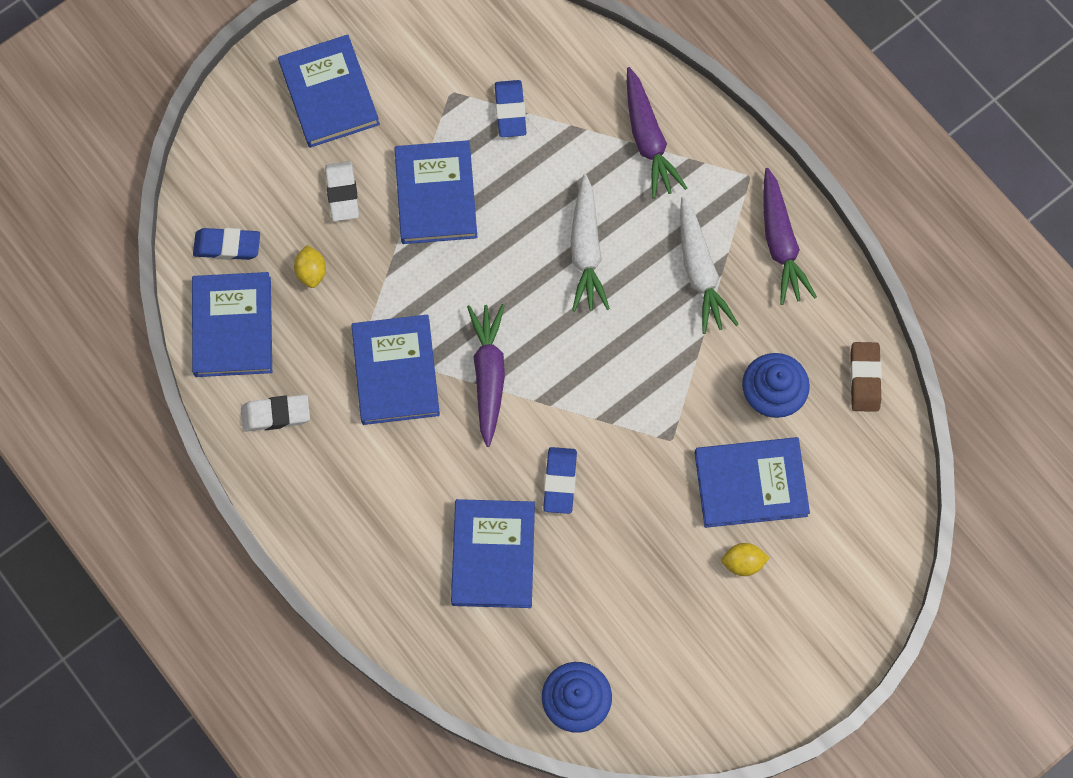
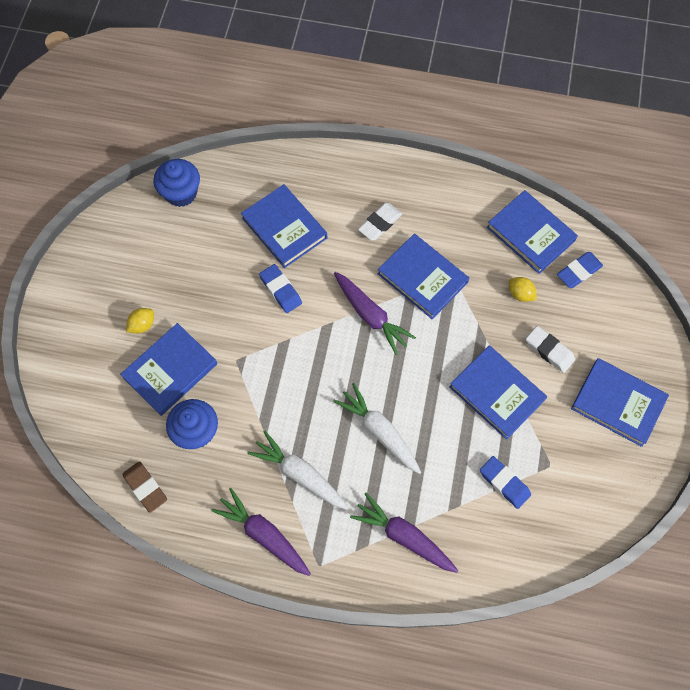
camera: 140 degrees right, 5 degrees down
(276, 414) = (463, 209): white eraser -> white eraser (380, 223)

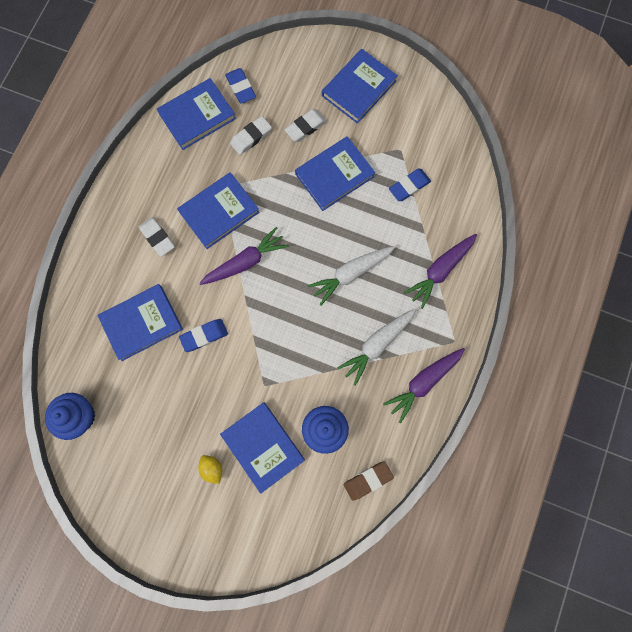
camera: 80 degrees left, 10 degrees up
(520, 294) = (251, 137): yellow lemon -> white eraser

